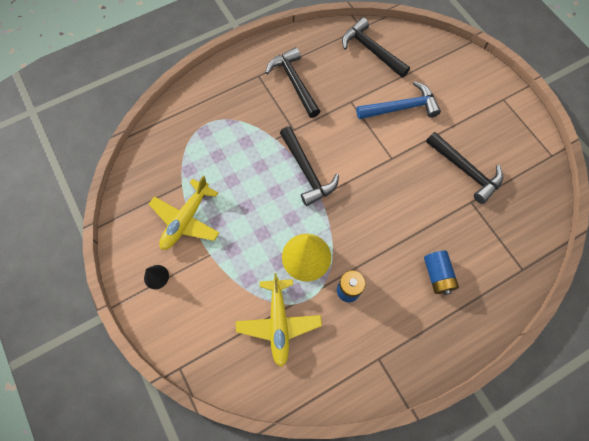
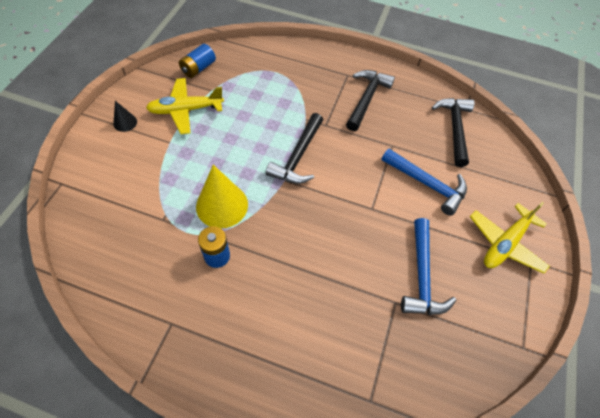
camera: 45 degrees right, 10 degrees down
(279, 323) = (147, 224): yellow plane -> yellow plane (505, 243)
(437, 275) = (293, 321): blue battery -> blue battery (198, 68)
(465, 170) = (422, 276): black hammer -> blue hammer

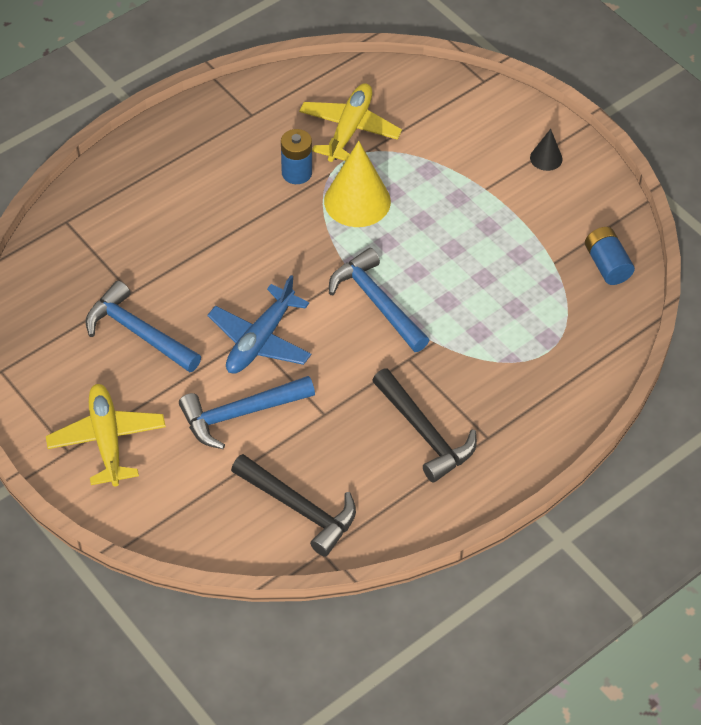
camera: 125 degrees right, 5 degrees down
(185, 110) = (531, 222): yellow plane -> yellow plane (349, 129)
(298, 157) = (376, 302): black hammer -> blue hammer
(371, 201) = (260, 340): none -> blue plane

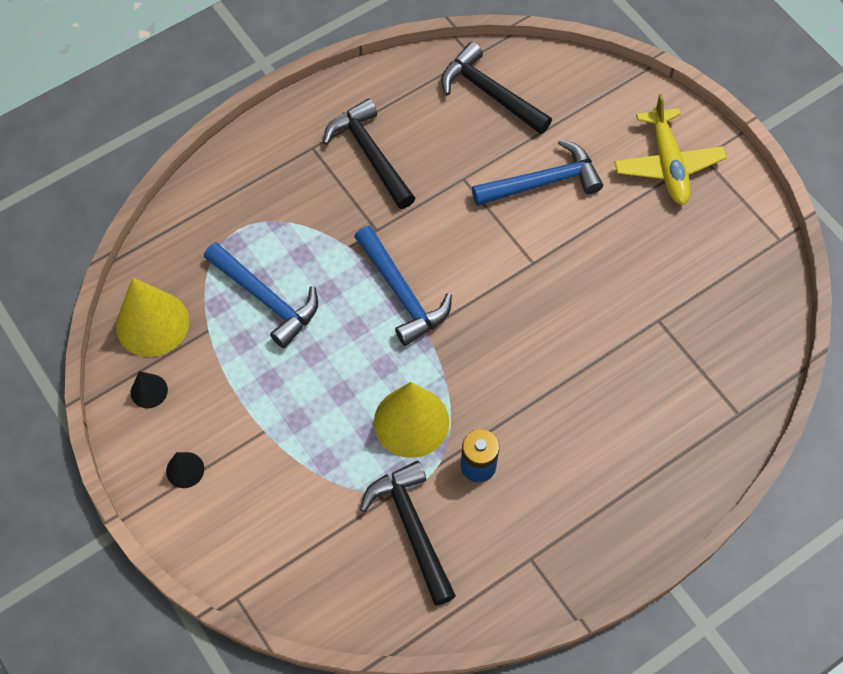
camera: 175 degrees left, 10 degrees up
(138, 332) = (647, 272): blue hammer -> blue hammer (266, 299)
(260, 340) = (523, 257): blue plane -> none
(349, 129) = (412, 528): yellow plane -> black hammer
(593, 212) = (149, 391): none -> black cone
(607, 265) = (152, 323): blue battery -> yellow cone

